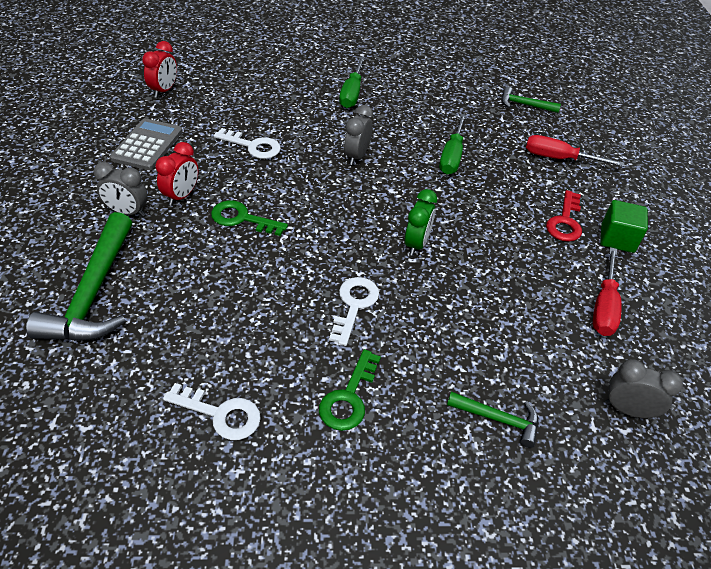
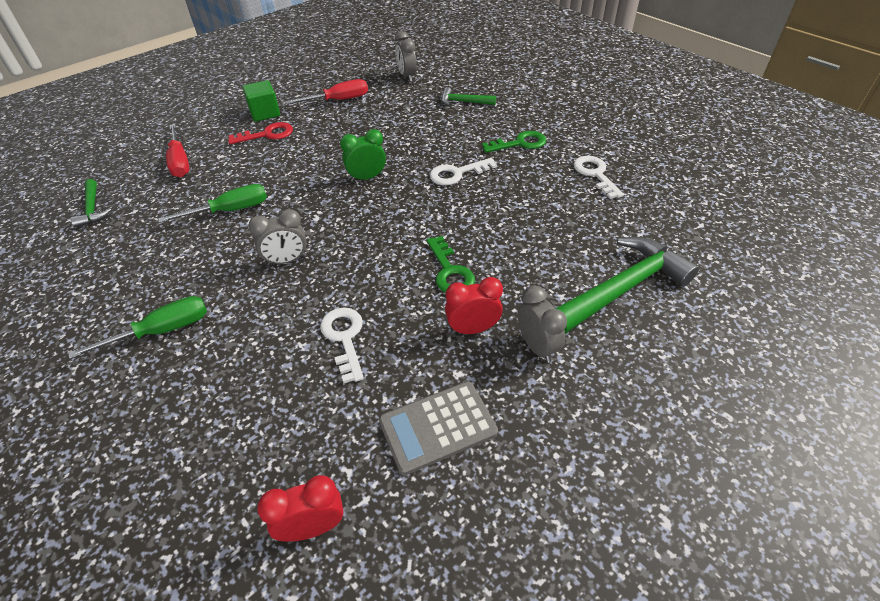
camera: 125 degrees left, 0 degrees up
(498, 419) = (464, 102): green hammer -> green hammer turned 60 degrees counterclockwise

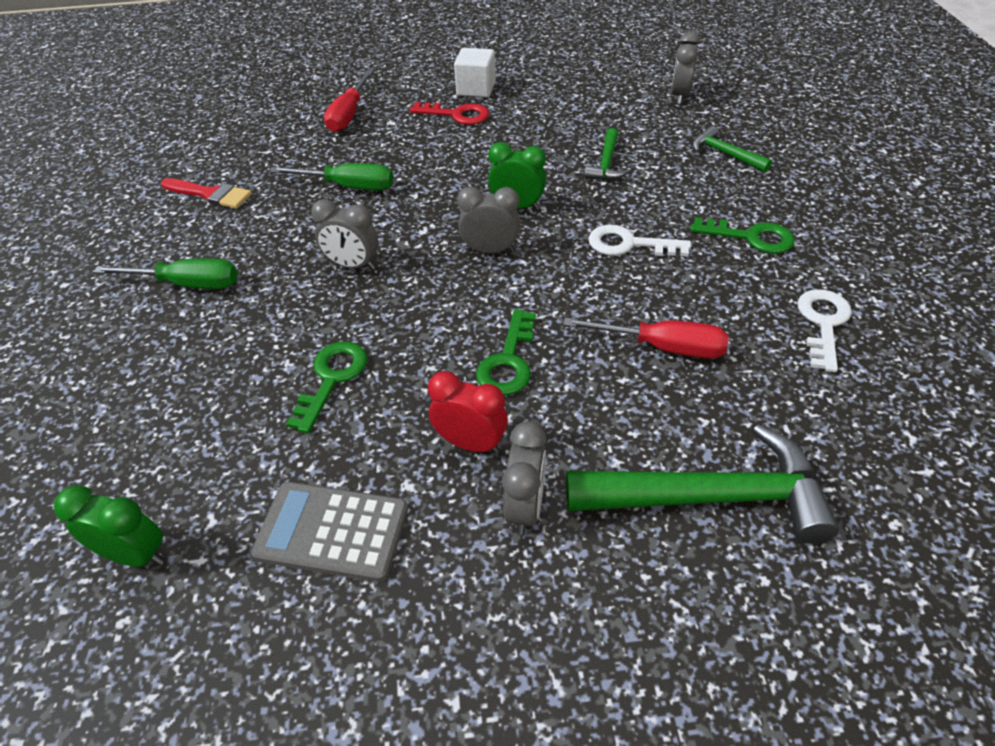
camera: 35 degrees right, 0 degrees up
(92, 209) = (236, 135): green hammer -> green hammer (606, 164)
(114, 260) = (210, 194): none -> red brush
(265, 113) = (476, 89): green cube -> white cube
(313, 527) = (135, 554): red clock -> green clock
(339, 100) = (570, 100): red screwdriver -> red screwdriver (663, 347)
(344, 338) = (332, 379): white key -> green key
(375, 211) = (490, 250): none -> grey clock

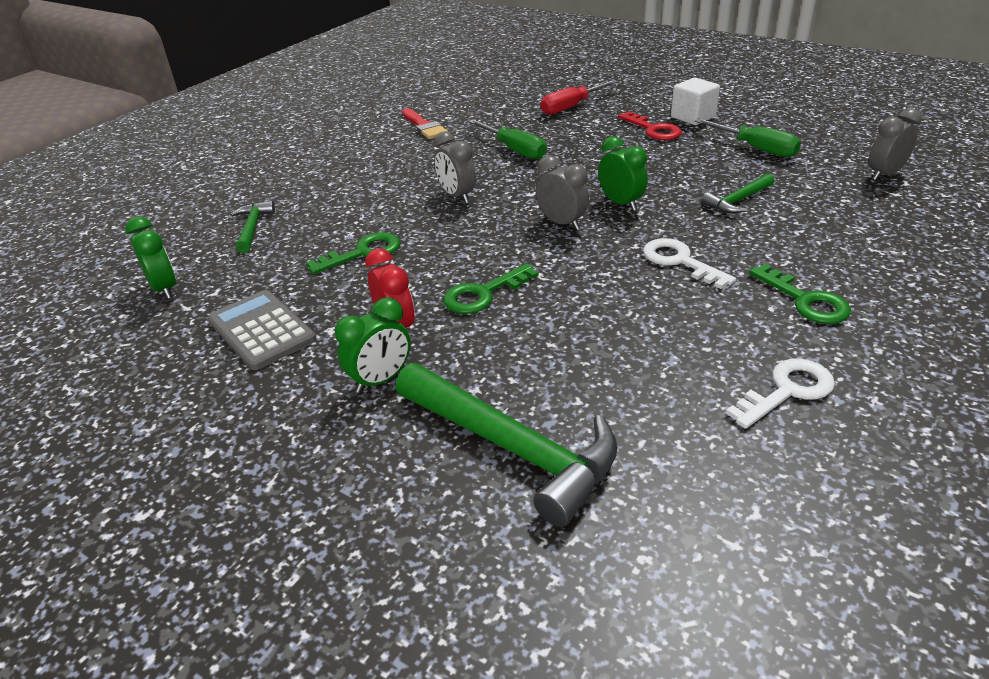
camera: 40 degrees right, 10 degrees down
(188, 284) = (351, 170): green screwdriver -> green screwdriver (756, 148)
(525, 507) = (380, 380): grey clock -> green clock
(663, 347) = (611, 339): red screwdriver -> none
(725, 154) = (870, 231): green hammer -> green hammer (252, 227)

